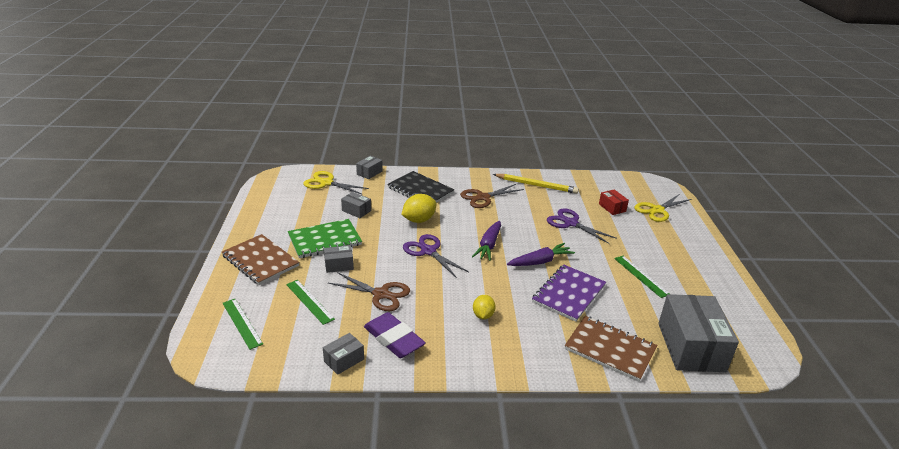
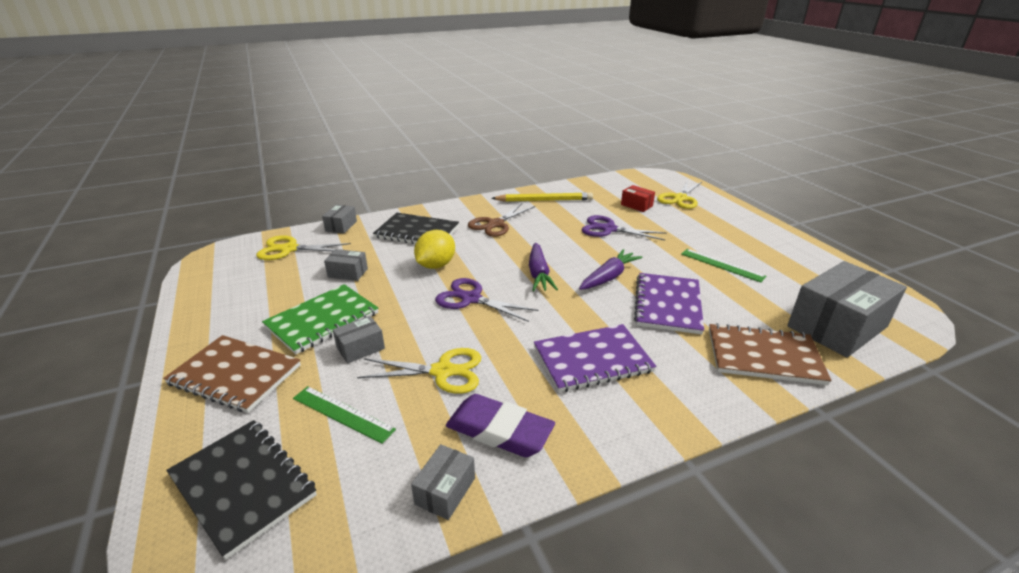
camera: 20 degrees left, 0 degrees up
(242, 323) = (243, 485): green ruler -> black notebook
(381, 294) = (443, 371): brown scissors -> yellow scissors
(483, 315) = (592, 359): yellow lemon -> purple notebook
(691, 347) = (837, 326): grey box -> grey box turned 75 degrees clockwise

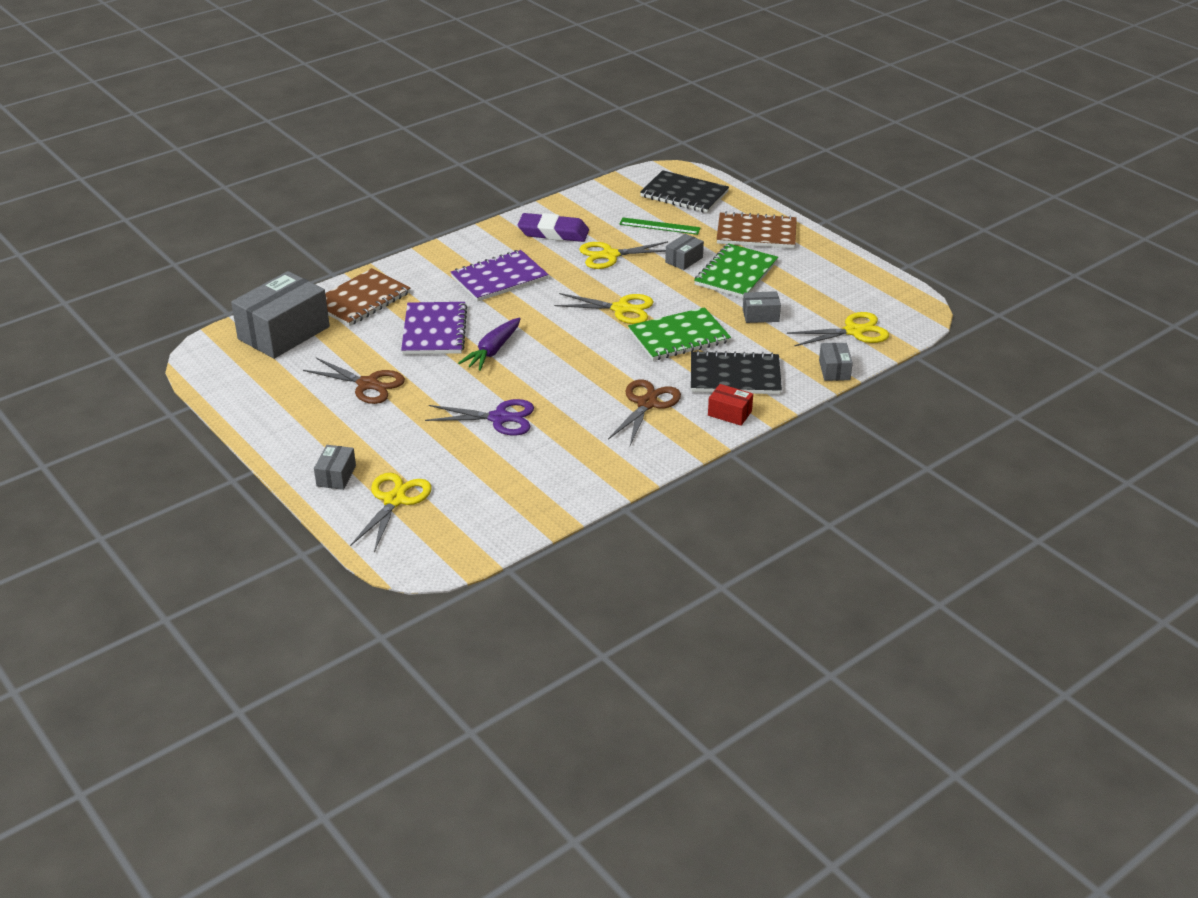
camera: 165 degrees right, 5 degrees up
(436, 265) = (679, 337): yellow lemon -> green notebook
(445, 491) = (572, 207): grey box -> grey box (336, 476)
(471, 299) = (621, 309): purple scissors -> yellow scissors
(539, 274) = (566, 343): purple carrot -> none
(544, 200) = (600, 461): yellow pencil -> none
(636, 205) = (462, 472): red box -> red box (729, 413)
(722, 265) = (368, 384): green ruler -> brown scissors
(764, 356) = (361, 300): brown notebook -> brown notebook turned 45 degrees counterclockwise

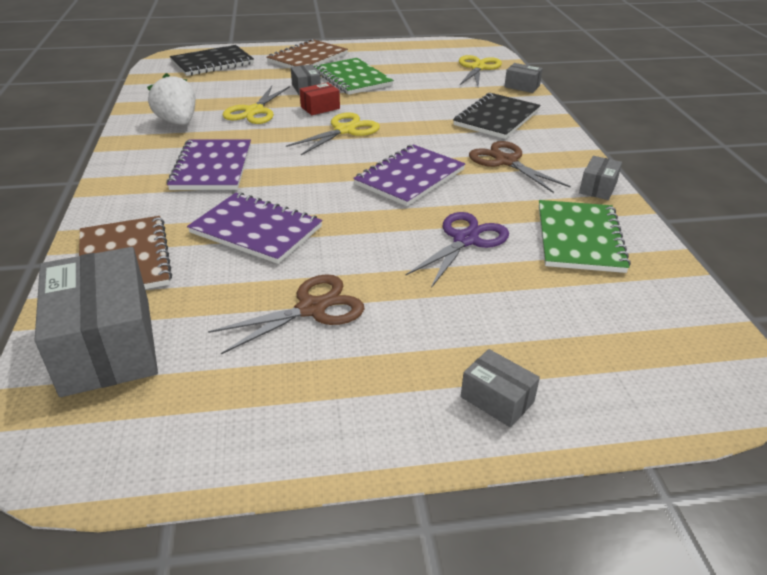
camera: 60 degrees left, 0 degrees up
(394, 500) = (582, 362): yellow scissors -> none
(493, 351) = (337, 208): purple carrot -> none
(553, 233) = (178, 122): purple eraser -> white strawberry
(570, 366) = (409, 177): none -> purple notebook
(659, 226) = (242, 82): green ruler -> none
(679, 337) = (416, 121): green notebook -> green notebook (579, 238)
(729, 413) = (549, 134): red box -> red box (320, 108)
(760, 315) = (422, 87): grey box -> grey box (598, 188)

